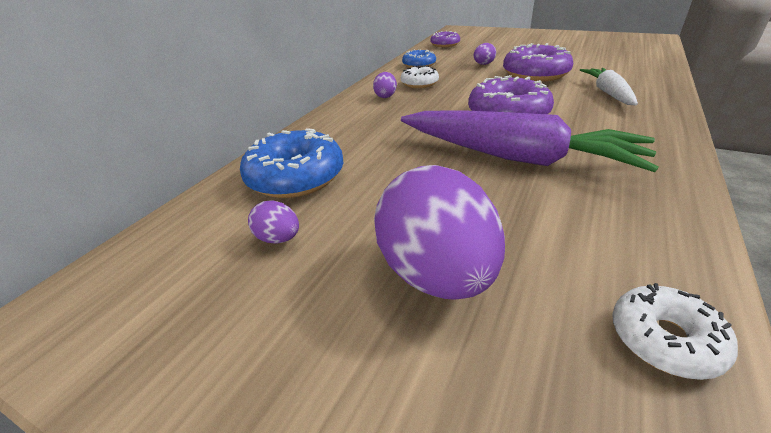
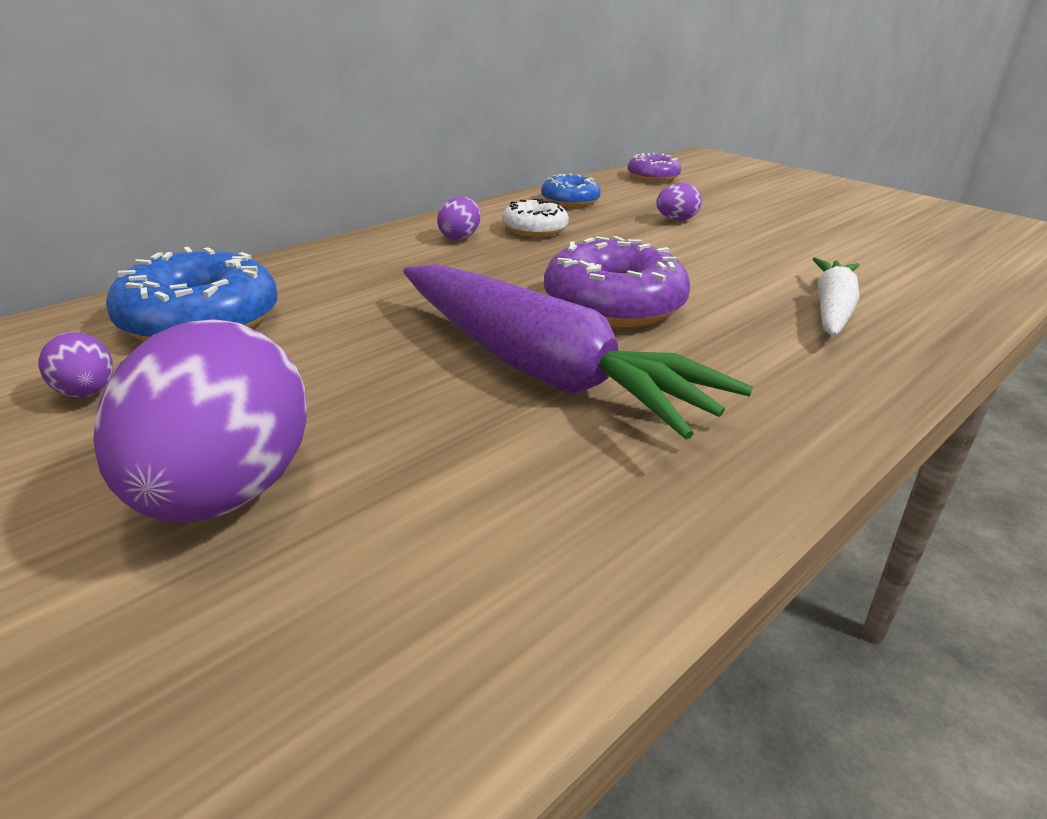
camera: 15 degrees right, 5 degrees down
(535, 74) = (743, 252): purple donut -> none
(664, 339) = (421, 679): white donut -> none

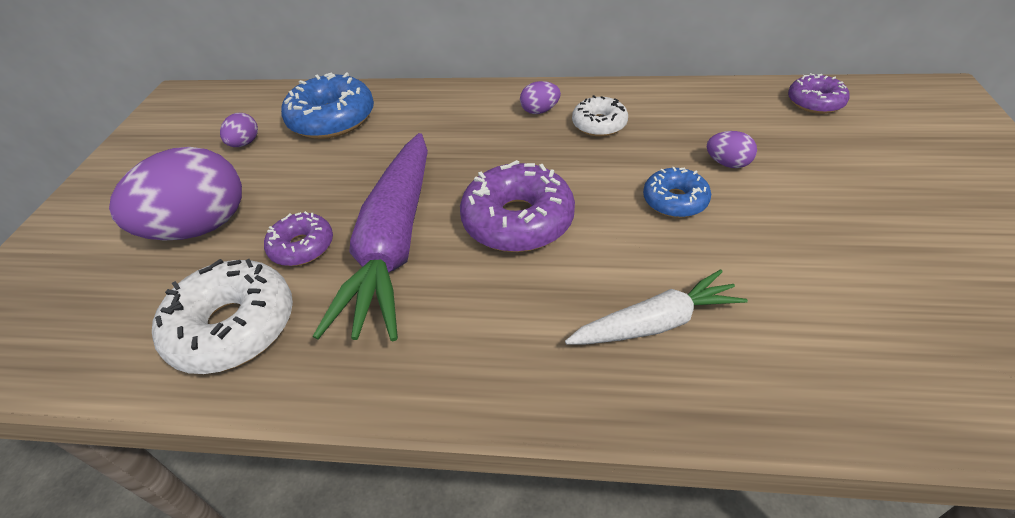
camera: 55 degrees right, 15 degrees up
(440, 426) = (302, 247): none -> purple donut
(527, 532) = (233, 327): none -> white donut
(570, 201) = (680, 104): blue donut -> blue donut (675, 201)

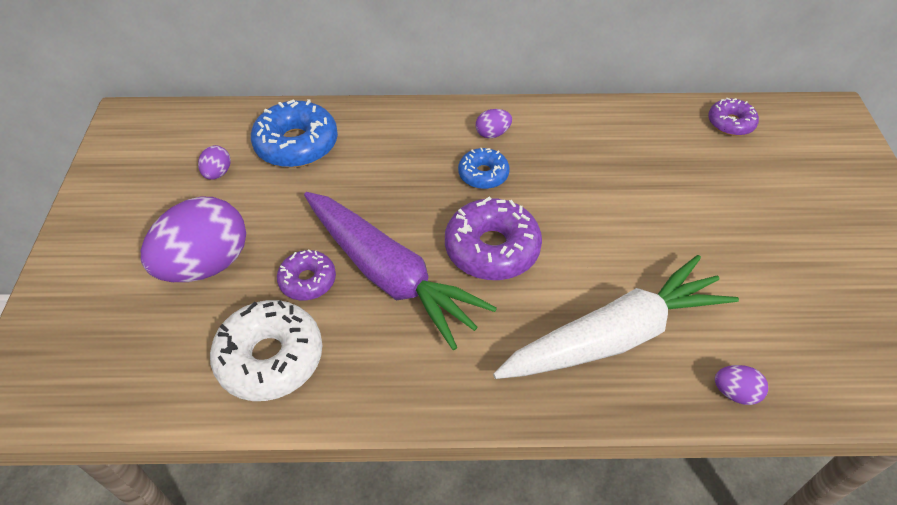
camera: 10 degrees left, 5 degrees up
(394, 244) = (389, 275): purple carrot -> purple carrot turned 45 degrees counterclockwise
(599, 124) = (548, 148): white donut -> none
(655, 323) = (615, 336): white carrot -> white carrot, size x1.80
(675, 201) = (620, 225): blue donut -> blue donut (483, 174)
(727, 163) = (661, 188): purple egg -> purple egg (735, 393)

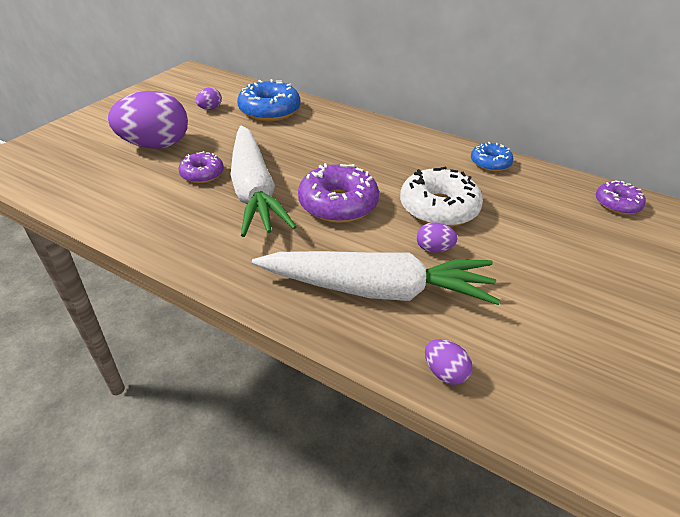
camera: 30 degrees right, 10 degrees down
(270, 358) = (138, 201): white donut -> white donut (438, 208)
(389, 275) = (254, 191): purple carrot -> white carrot
(483, 174) = (375, 164): blue donut -> blue donut (490, 163)
(492, 134) = (405, 146): purple egg -> purple egg (433, 249)

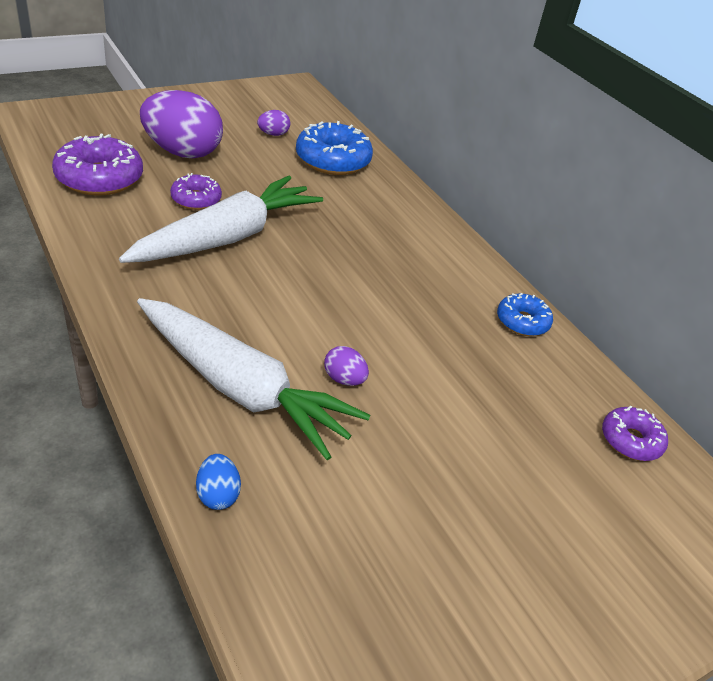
camera: 25 degrees right, 0 degrees up
(254, 191) = (227, 237): white carrot -> white carrot turned 150 degrees counterclockwise
(338, 204) = (296, 288): purple donut -> purple donut (99, 178)
(438, 208) = (399, 342): white donut -> none
(444, 372) = (218, 495): purple egg -> blue egg

